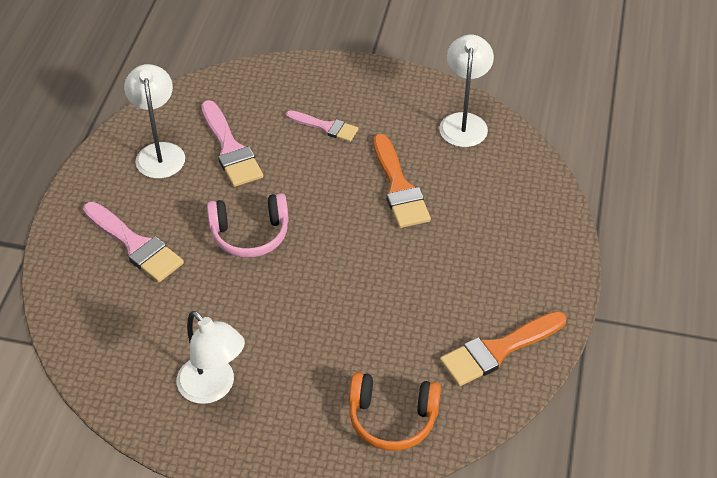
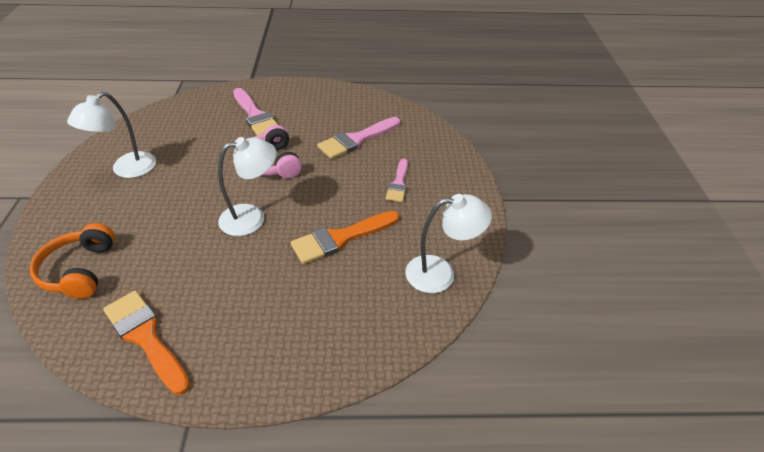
camera: 75 degrees right, 5 degrees down
(135, 245) = (255, 116): pink brush -> pink brush turned 60 degrees counterclockwise
(159, 152) = (343, 110): white lamp -> white lamp (252, 217)

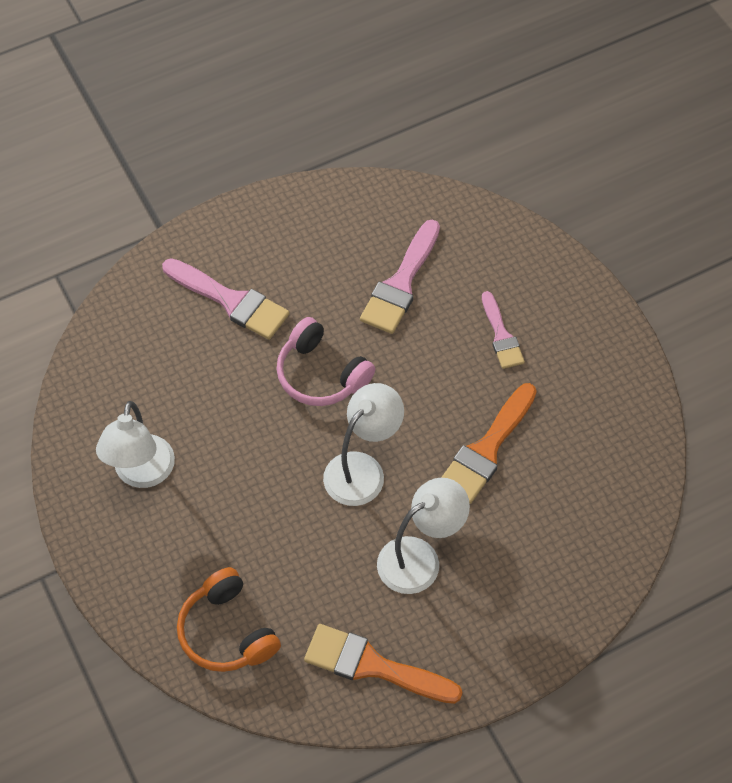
camera: 25 degrees left, 15 degrees up
(440, 273) = (623, 443): white lamp -> white lamp (420, 558)

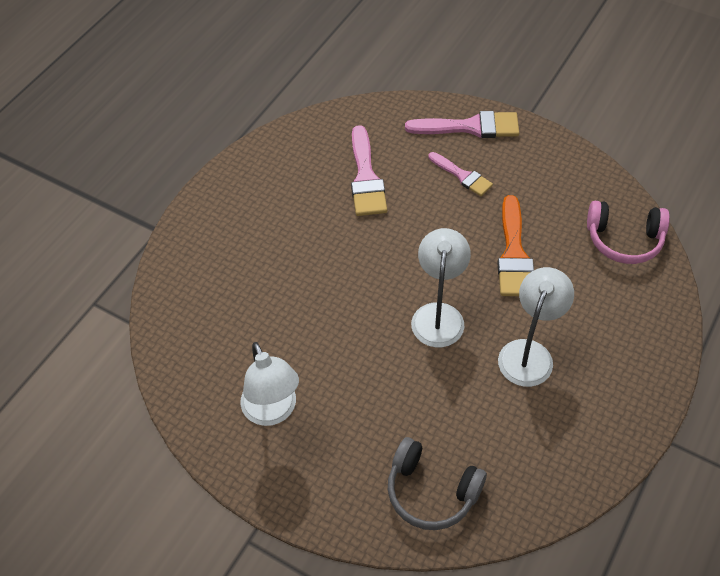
camera: 30 degrees left, 5 degrees down
(227, 632) = (431, 492): orange headphones -> grey headphones
(231, 301) = (249, 251): pink brush -> pink brush (470, 127)
(321, 374) = (356, 266): pink headphones -> pink headphones (624, 240)
(373, 666) = (559, 450): orange brush -> none

